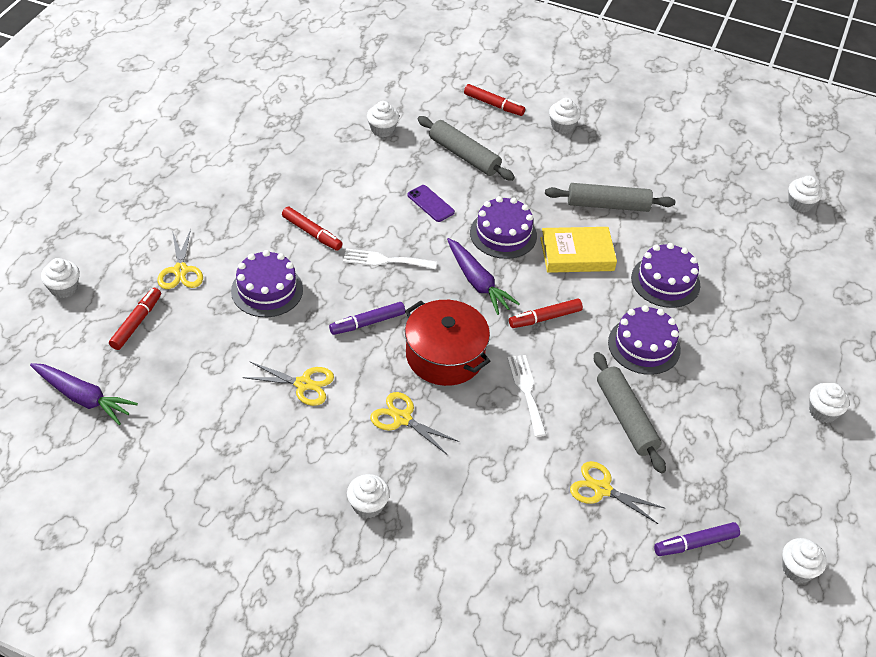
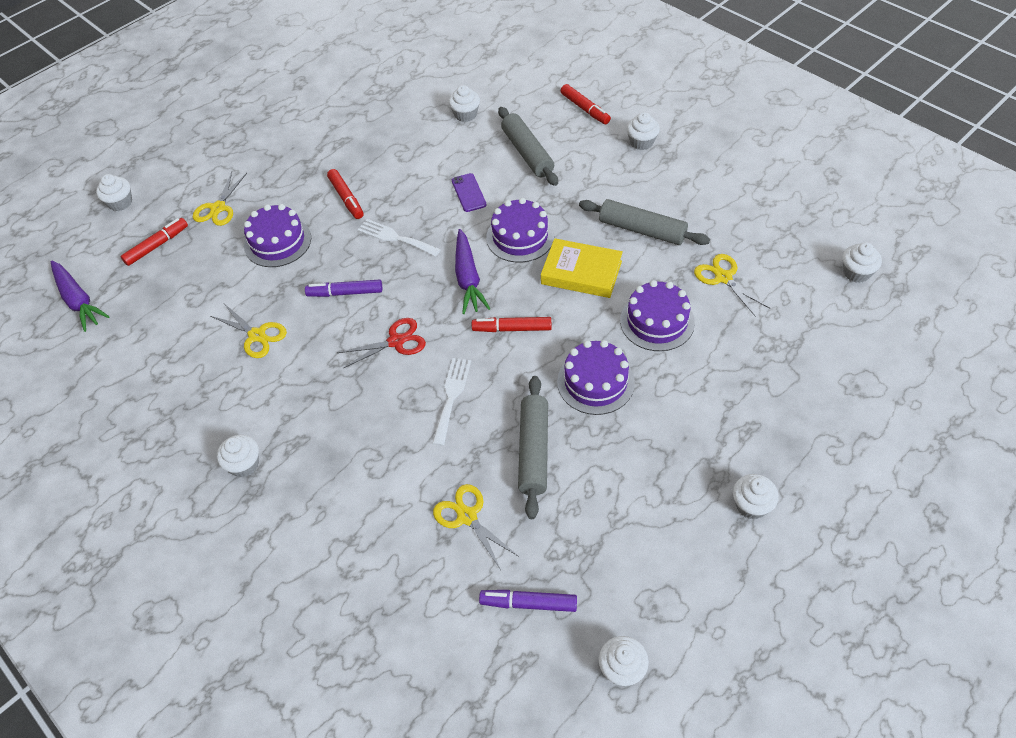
camera: 30 degrees right, 5 degrees up
(402, 418) = (322, 391): yellow scissors -> yellow scissors (723, 277)
(445, 355) = (396, 341): red pot -> red scissors

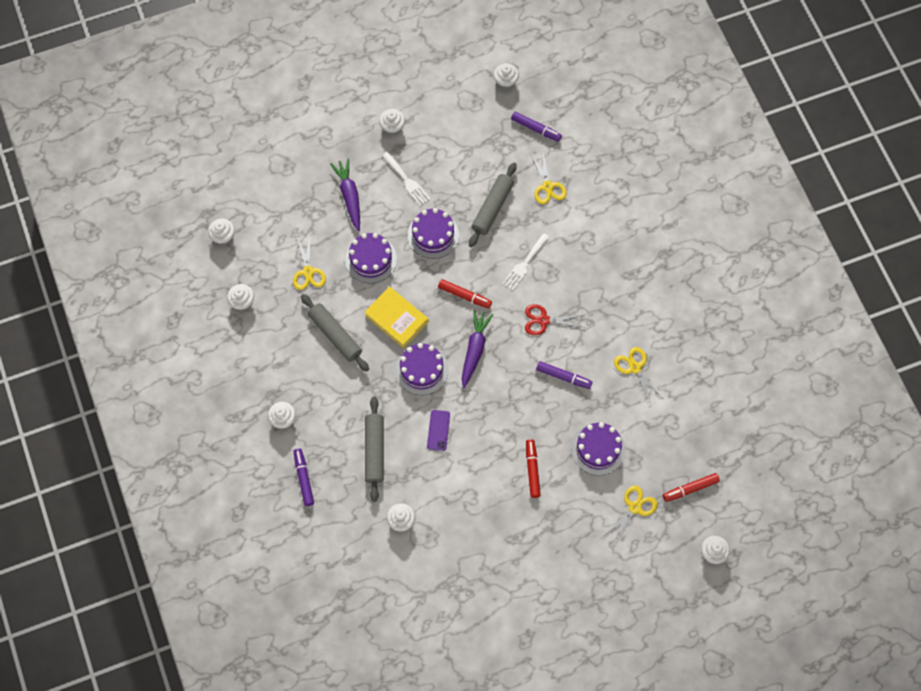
camera: 160 degrees left, 15 degrees up
(78, 300) = (757, 459): purple carrot -> purple carrot (349, 196)
(244, 464) = (666, 274): white cupcake -> white cupcake (242, 302)
(395, 238) = (510, 411): white fork -> white fork (407, 181)
(585, 109) = (304, 478): red marker -> purple marker

